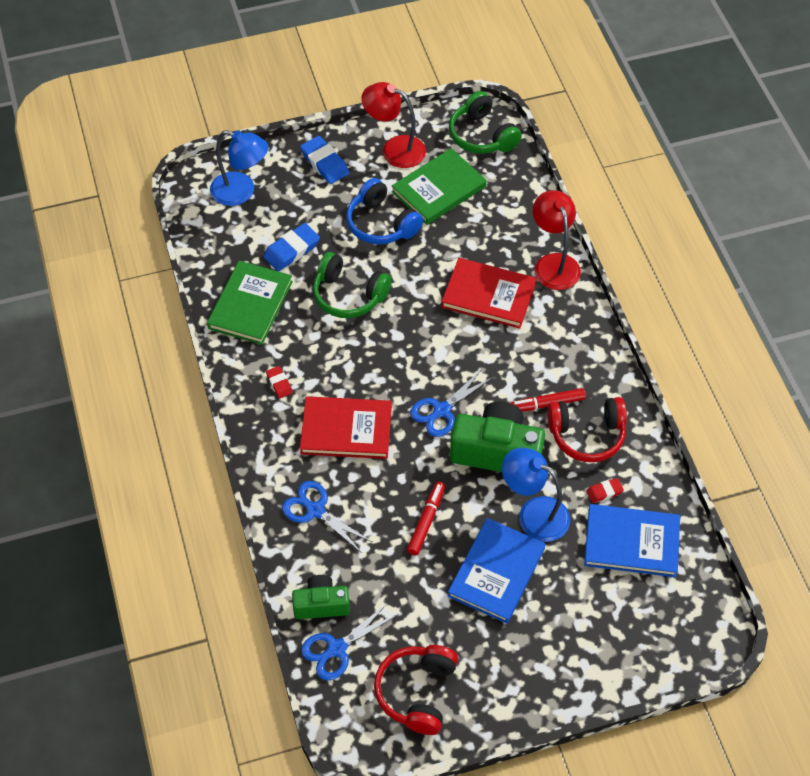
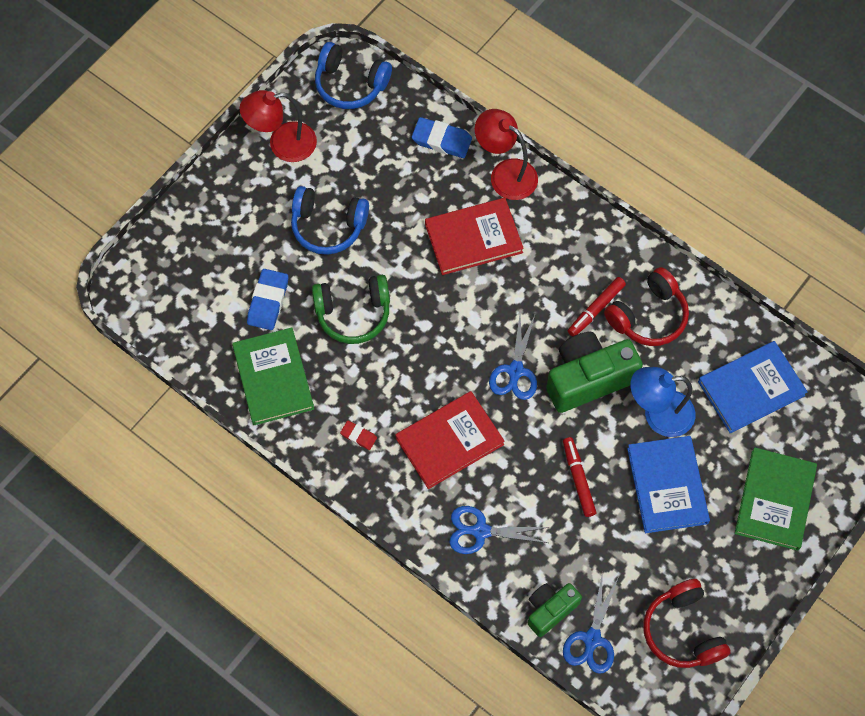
camera: 35 degrees left, 10 degrees up
(241, 192) = (175, 272): blue lamp -> none
(324, 163) = (229, 196): blue eraser -> blue eraser (441, 140)
(439, 189) = (353, 161): green book -> green book (774, 500)
(482, 135) = (350, 84): green headphones -> blue headphones
(604, 492) = (698, 358): red eraser -> none

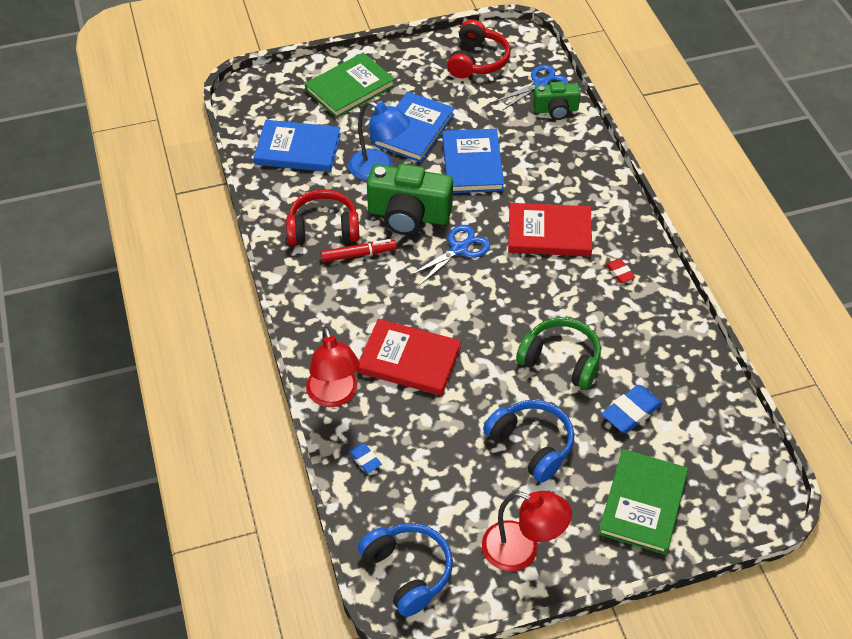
camera: 145 degrees left, 15 degrees down
(273, 378) = (665, 350): green book -> green book (642, 503)
(441, 140) = (365, 459): blue eraser -> blue eraser, size x0.56
(480, 531) = (570, 171): blue scissors -> none
(578, 479) = (472, 164): red marker -> blue book

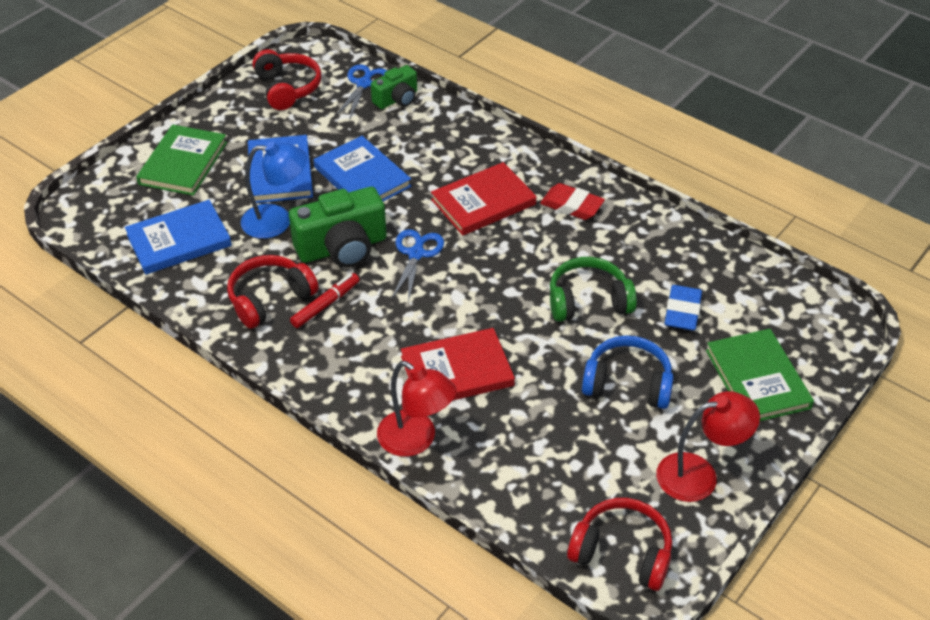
camera: 35 degrees left, 5 degrees down
(365, 459) = (496, 479): blue eraser -> none
(408, 572) = (622, 552): blue headphones -> red headphones
(620, 272) = (571, 205): red eraser -> red eraser, size x1.78

